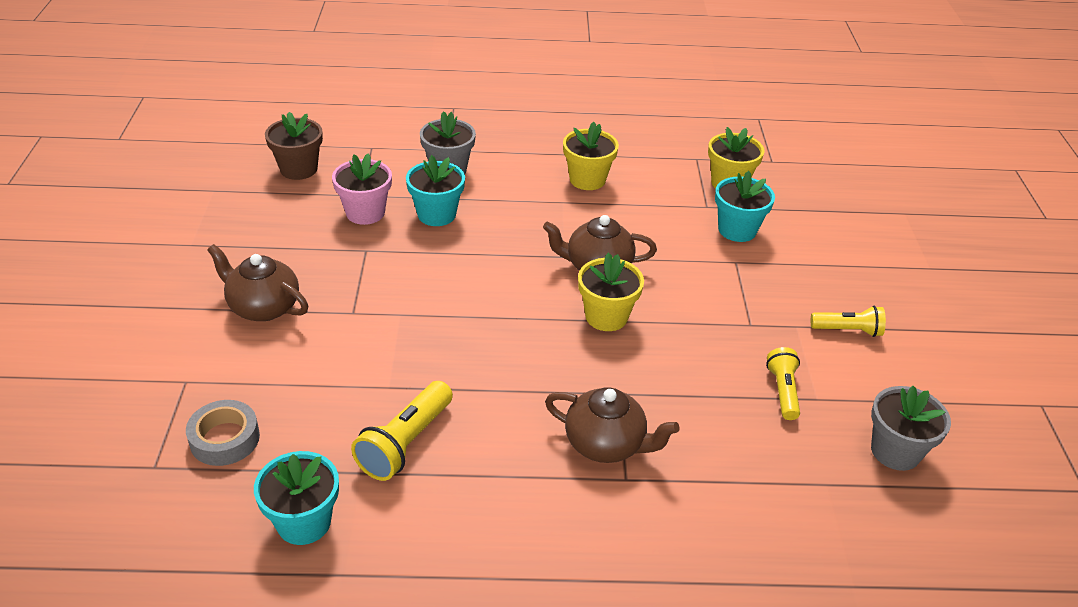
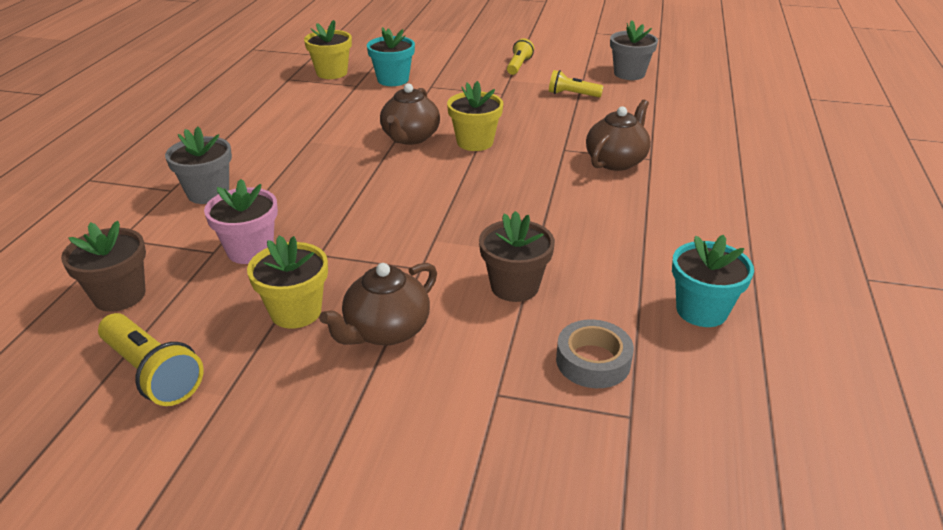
camera: 75 degrees left, 5 degrees down
(331, 377) = (514, 286): none -> brown flower pot
(405, 443) = (608, 249): yellow flashlight -> yellow flashlight (153, 373)
(436, 214) = (284, 206): turquoise flower pot -> none
(587, 179) = (283, 126): yellow flower pot -> yellow flower pot (296, 312)

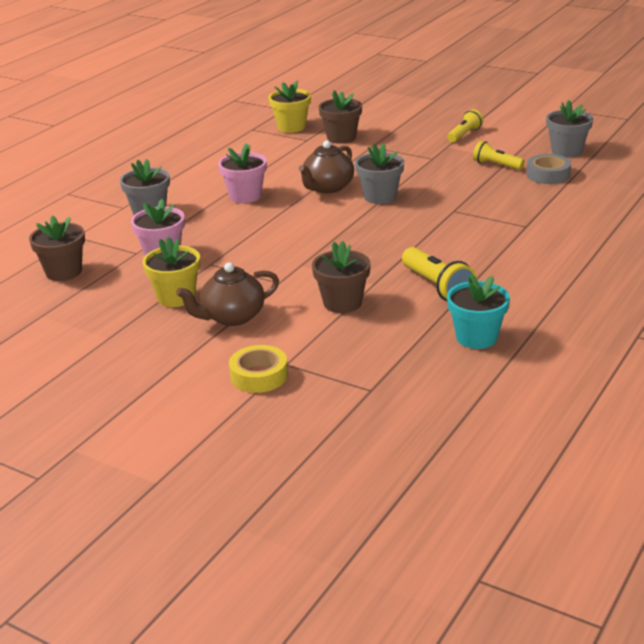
camera: 20 degrees right, 5 degrees down
(153, 373) = (69, 319): yellow flashlight -> yellow flashlight (437, 287)
(319, 158) = (245, 196): none -> pink flower pot
(393, 80) = (341, 138): turquoise flower pot -> brown flower pot
(471, 422) = (259, 375): none -> yellow tape
(475, 142) = (380, 197): yellow flower pot -> grey flower pot
(593, 361) = (368, 356): grey tape -> grey tape (548, 175)
(616, 161) = (493, 224): brown teapot -> none

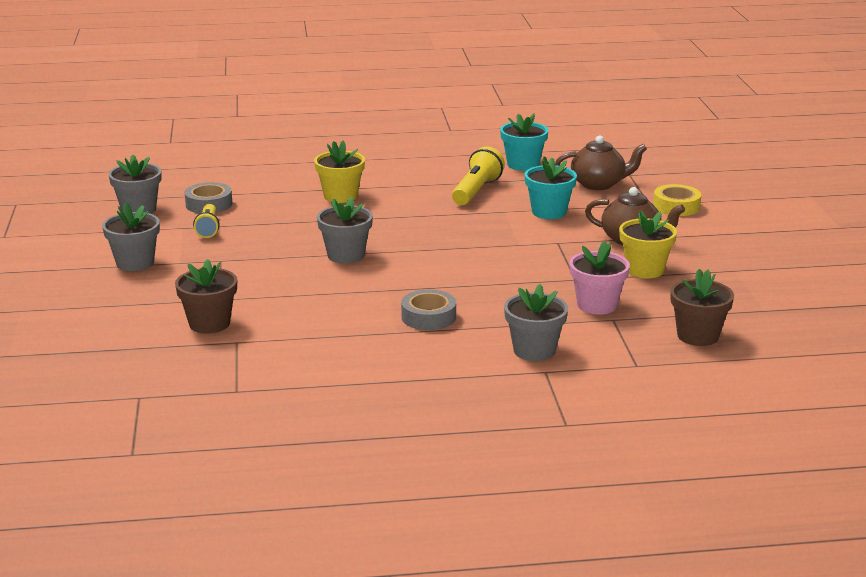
camera: 130 degrees left, 5 degrees down
(245, 196) = (428, 317): pink flower pot -> grey tape
(291, 127) = (204, 366): yellow flower pot -> yellow flower pot (340, 196)
(327, 187) = (355, 285): brown teapot -> brown teapot (598, 184)
(342, 303) = (549, 212): brown flower pot -> turquoise flower pot
(464, 135) = (135, 263): yellow flashlight -> grey flower pot

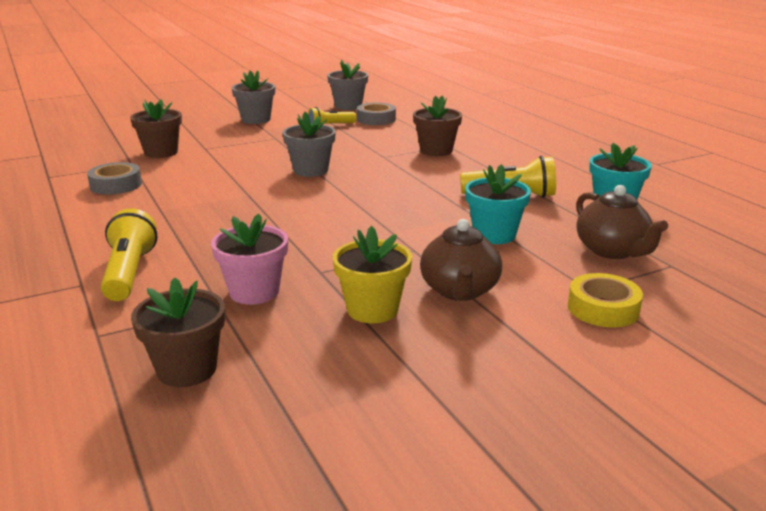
camera: 70 degrees right, 0 degrees up
(340, 196) = (436, 150): yellow flower pot -> brown flower pot
(428, 317) = (195, 217): grey tape -> grey tape (116, 185)
(534, 350) = (129, 273): grey flower pot -> yellow flashlight

